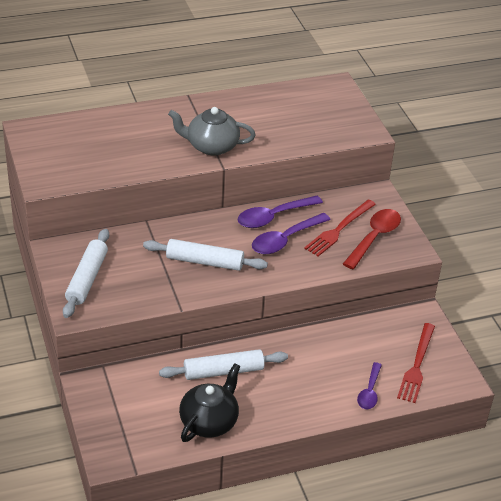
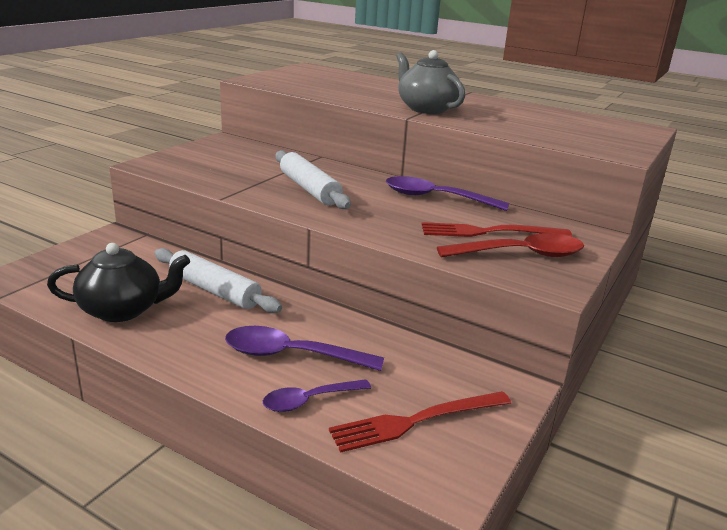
camera: 50 degrees right, 15 degrees down
(87, 279) = (204, 157): white rolling pin -> none
(285, 240) = (415, 212): purple spoon -> purple spoon (292, 355)

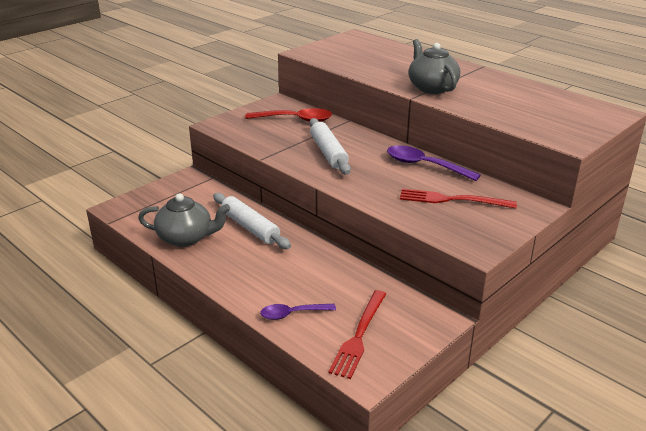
camera: 15 degrees right, 5 degrees up
(123, 310) = (186, 238): black teapot -> grey teapot
(292, 355) = (290, 281): purple spoon -> none
(416, 421) = (359, 335): red fork -> red fork turned 60 degrees counterclockwise
(520, 254) = (466, 221): red spoon -> red spoon (295, 120)

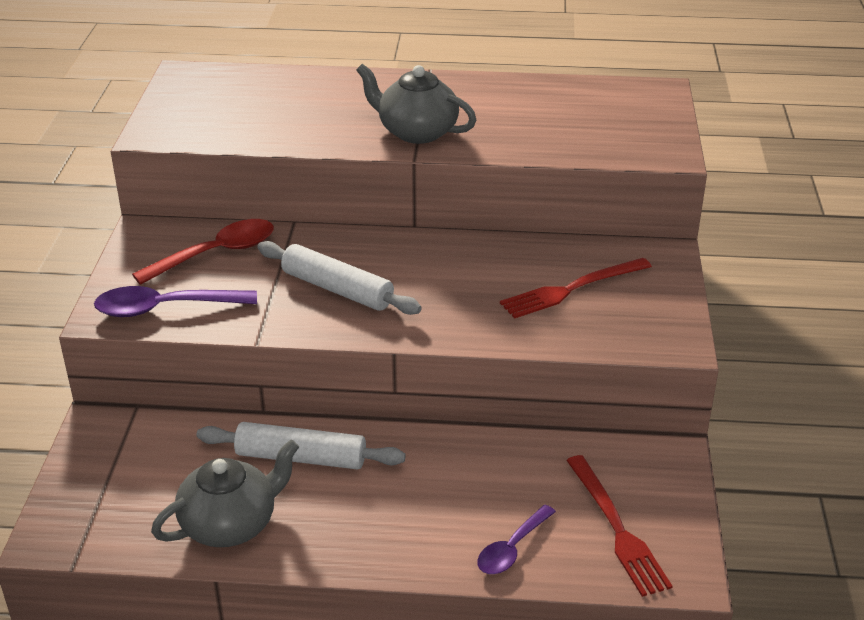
camera: 40 degrees left, 5 degrees up
(424, 165) = (480, 253): purple spoon -> purple spoon (165, 308)

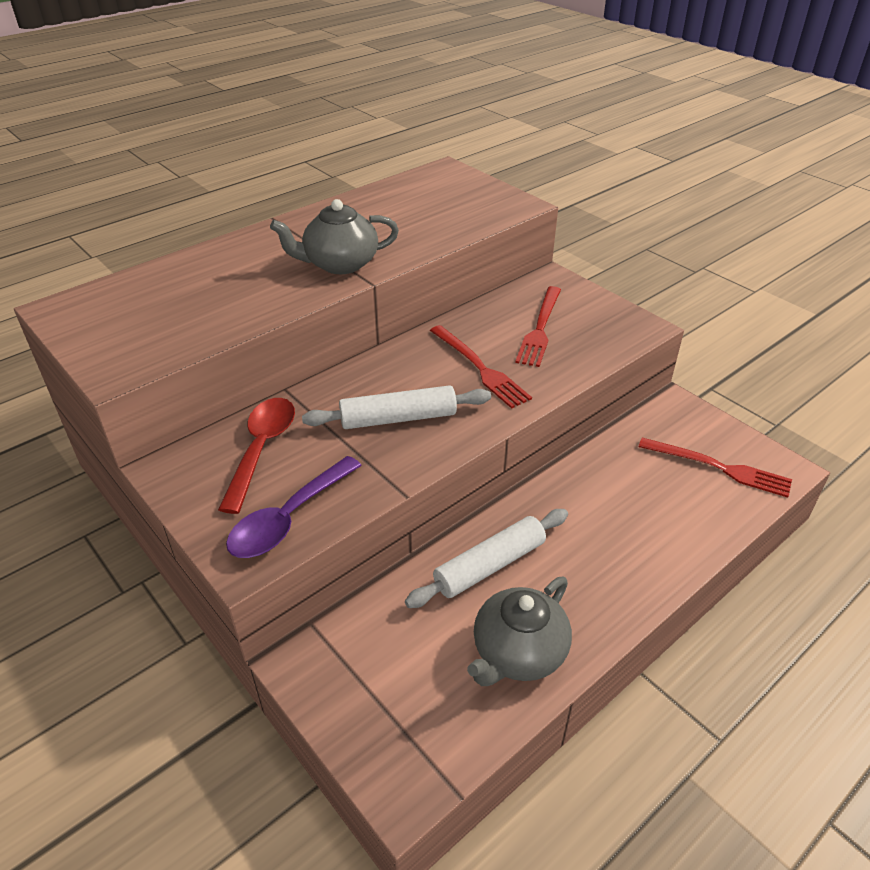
camera: 45 degrees left, 5 degrees up
(230, 524) = (518, 653): grey teapot -> grey teapot turned 150 degrees counterclockwise
(462, 290) = (479, 368): none -> red fork
(512, 548) = (693, 523): purple spoon -> none

